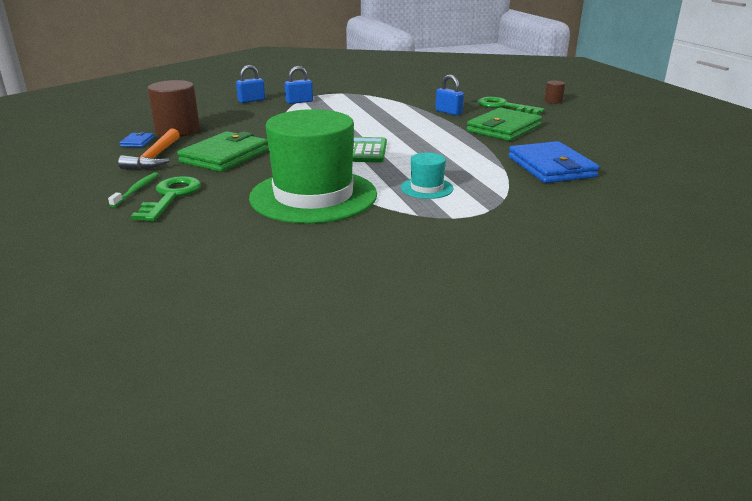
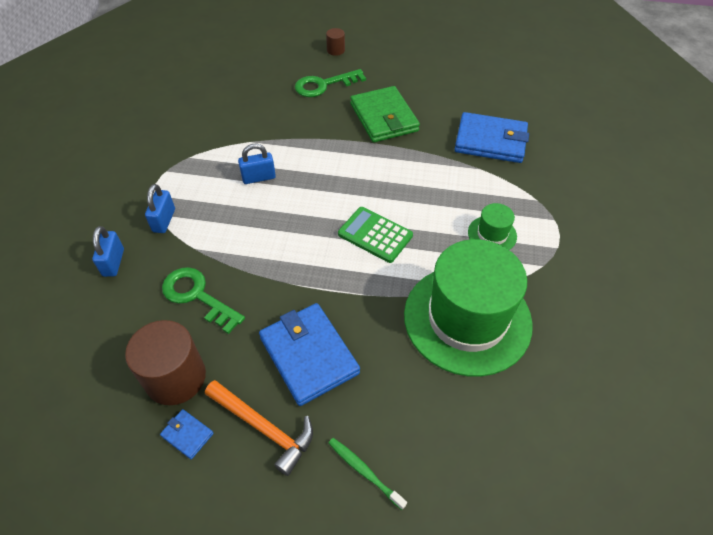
camera: 60 degrees left, 25 degrees up
(171, 196) = (403, 441): green key -> green key (197, 296)
(224, 156) = (309, 355): green wallet -> blue wallet
(427, 188) = (492, 234): turquoise hat -> green hat
(448, 112) = (309, 126): blue padlock -> blue padlock (259, 177)

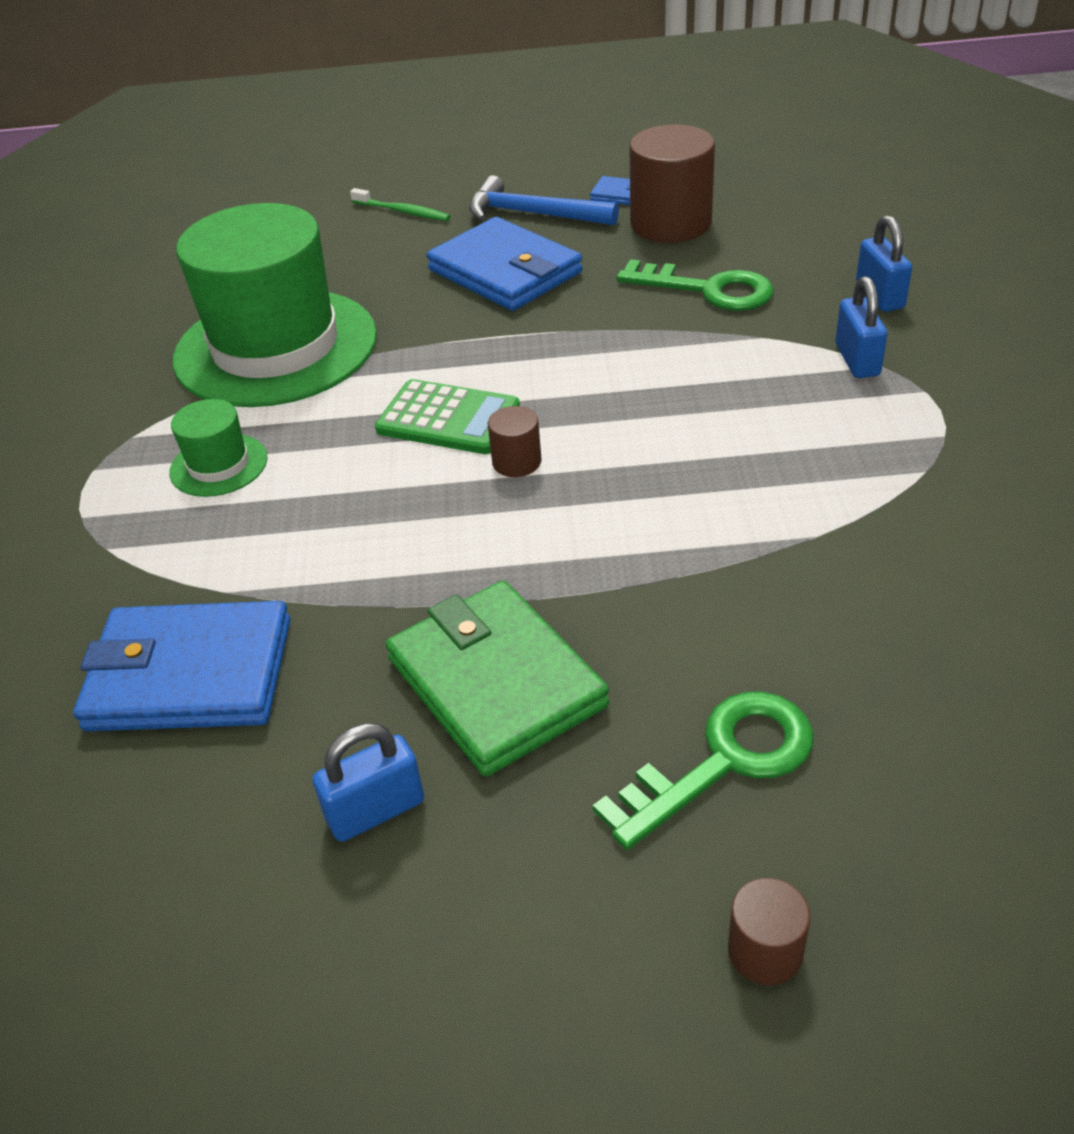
camera: 170 degrees right, 10 degrees down
(259, 177) = (734, 464): blue padlock -> blue padlock (375, 810)
(264, 428) = (533, 214): orange hammer -> blue hammer
(350, 201) = (516, 462): none -> brown cylinder

